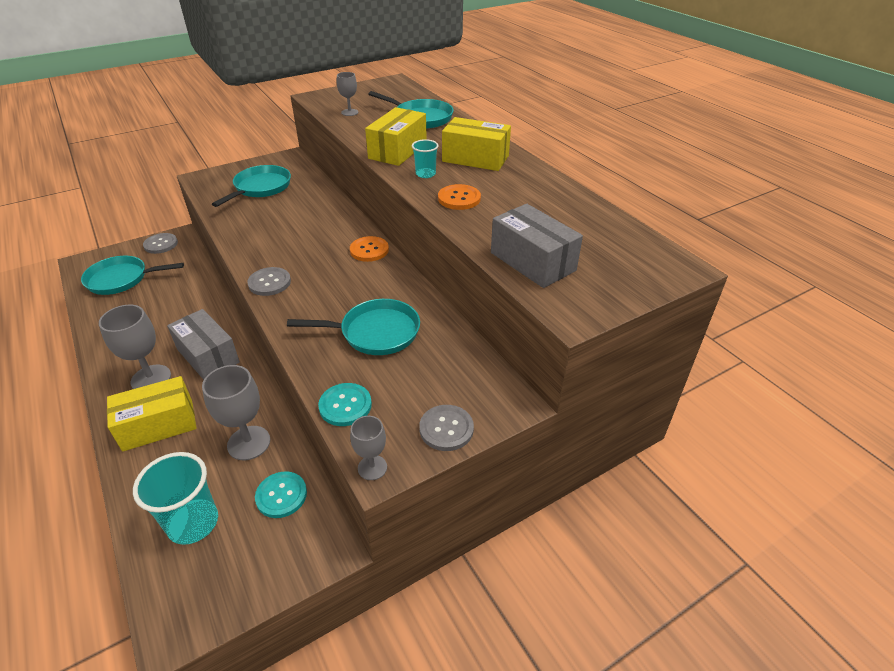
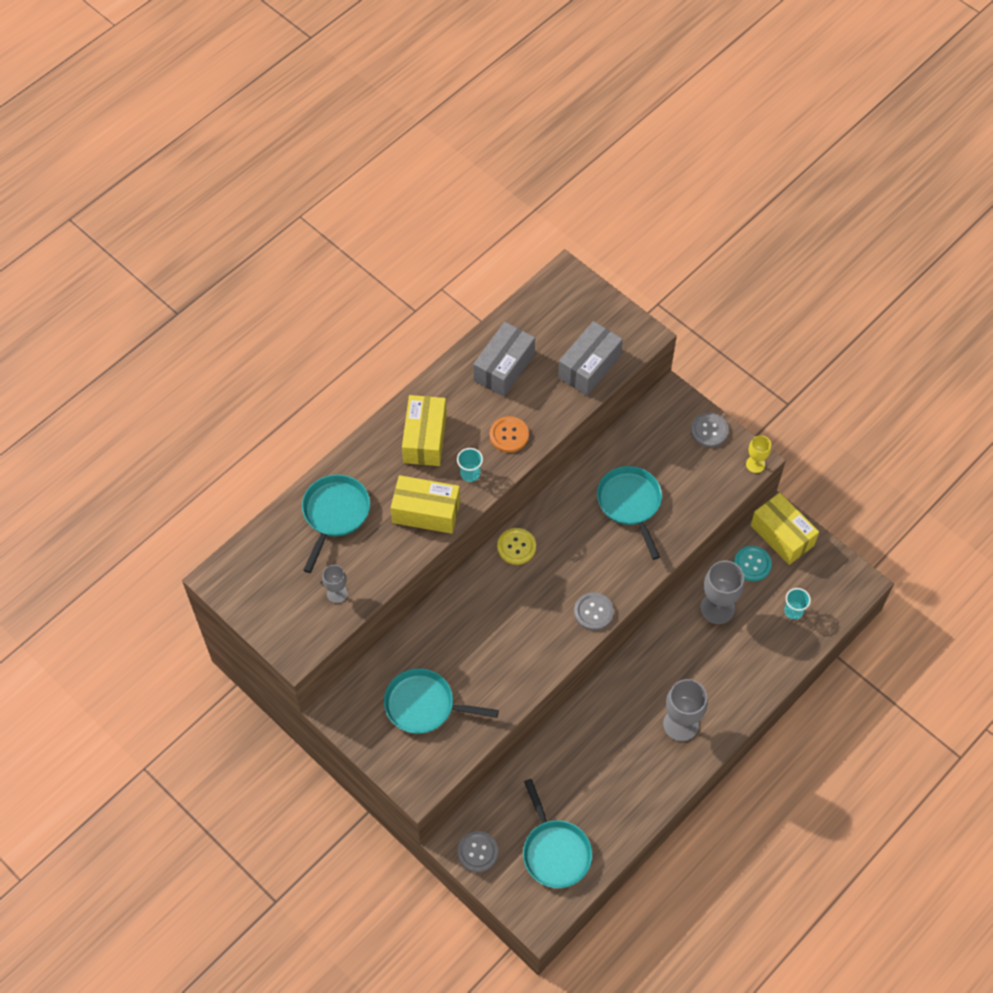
camera: 105 degrees left, 20 degrees up
(158, 425) = (725, 686): yellow box -> yellow box (782, 535)
(193, 523) = (793, 611): turquoise cup -> turquoise cup, size x0.53
(208, 356) = (638, 691): grey box -> grey box (504, 367)
(345, 405) = (712, 498): turquoise button -> none
(369, 250) = (516, 547): orange button -> yellow button
(372, 467) = (755, 464): grey goblet -> yellow goblet

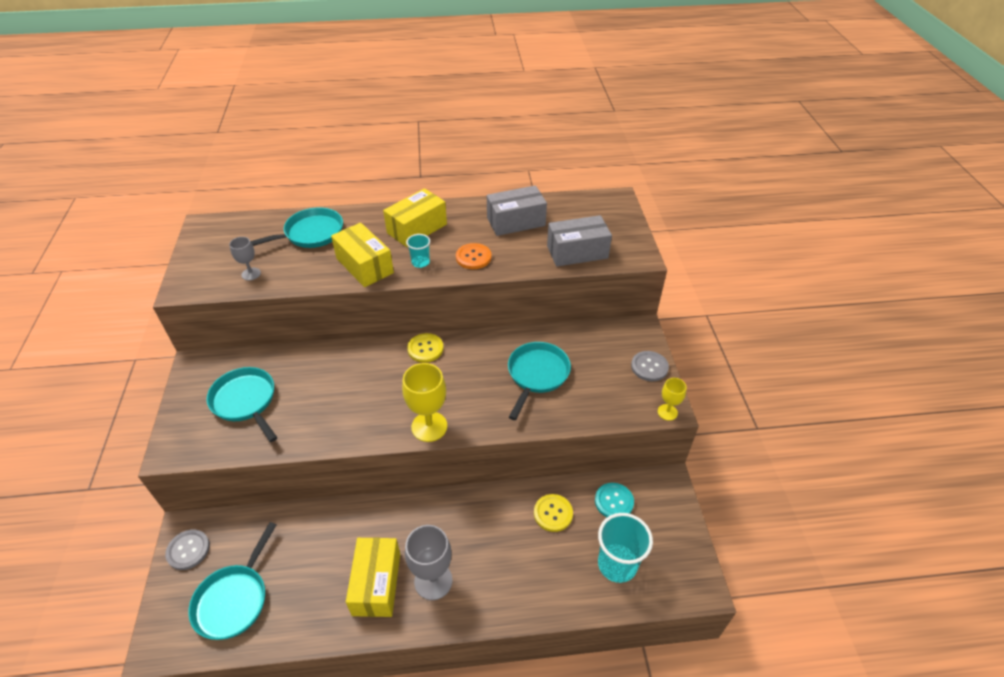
camera: 40 degrees right, 15 degrees down
(593, 612) = (429, 426): grey button -> yellow goblet
(717, 608) = (553, 513): grey goblet -> yellow button
(782, 535) = (660, 498): yellow box -> yellow box (376, 584)
(793, 611) = (617, 564): turquoise cup -> turquoise cup, size x1.89

